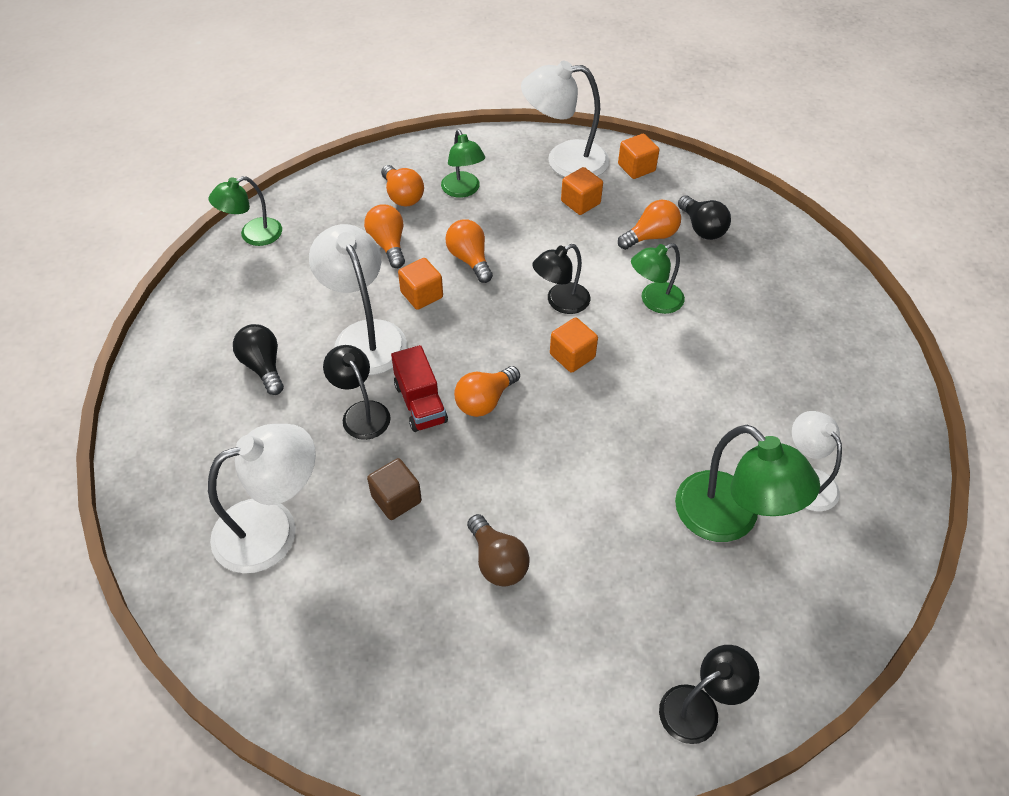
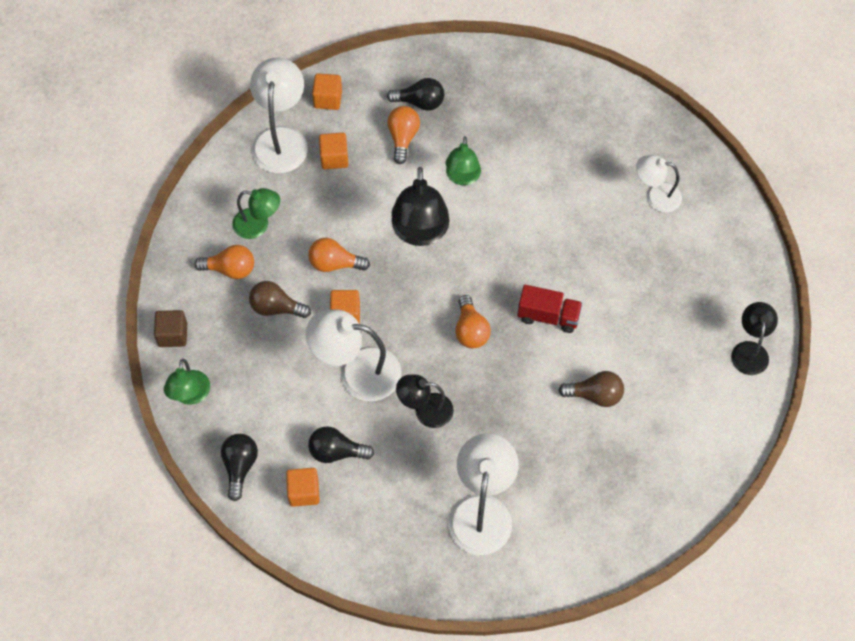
camera: 55 degrees left, 10 degrees up
(200, 305) = (240, 467): none -> black light bulb
(388, 244) = (276, 308): orange light bulb -> brown light bulb
(396, 499) = (510, 426): brown cube -> brown cube (173, 335)
(420, 403) = (444, 370): red truck -> red truck (548, 316)
(560, 302) = (420, 233): black lamp -> black lamp, size x1.61
(564, 161) = (281, 139): white lamp -> white lamp turned 150 degrees clockwise
(572, 356) = (472, 256): orange cube -> orange cube (304, 492)
(729, 519) = (652, 254): green lamp -> none

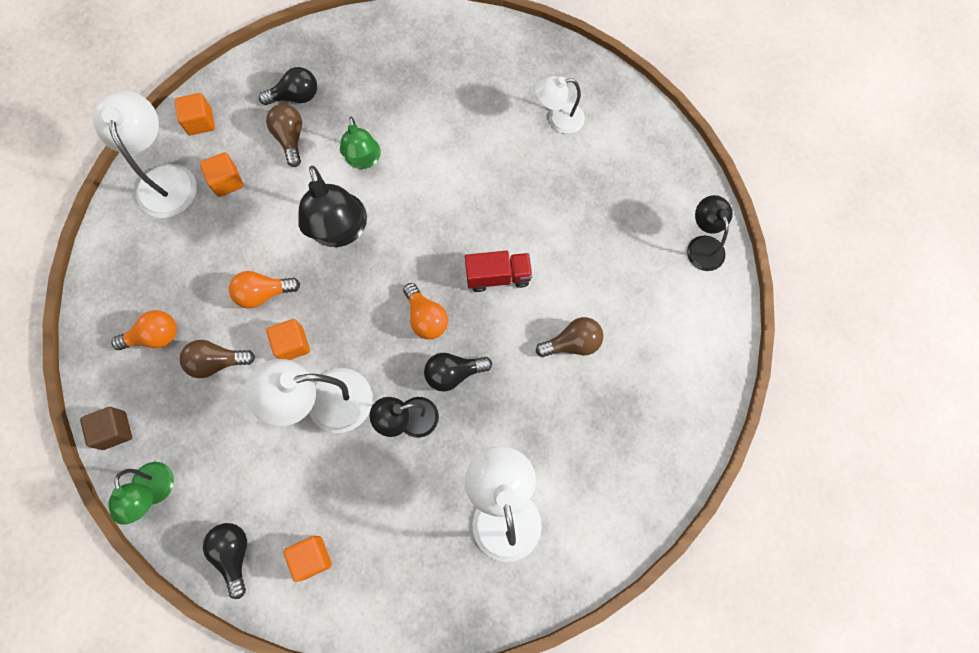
camera: 20 degrees left, 10 degrees up
(258, 225) = (170, 279): green lamp -> none
(336, 452) = (332, 499): black light bulb -> black light bulb (453, 373)
(403, 138) = (290, 139): orange light bulb -> brown light bulb

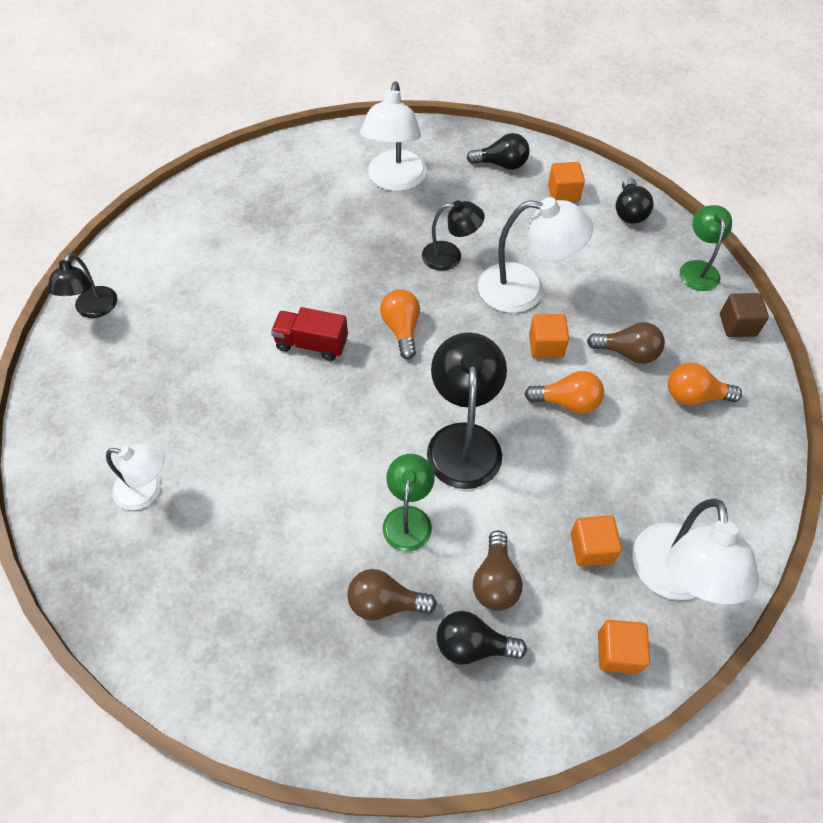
camera: 160 degrees left, 15 degrees down
(453, 373) = (395, 278): black light bulb -> black light bulb (501, 164)
(572, 343) = (272, 269): brown light bulb -> brown light bulb (385, 603)

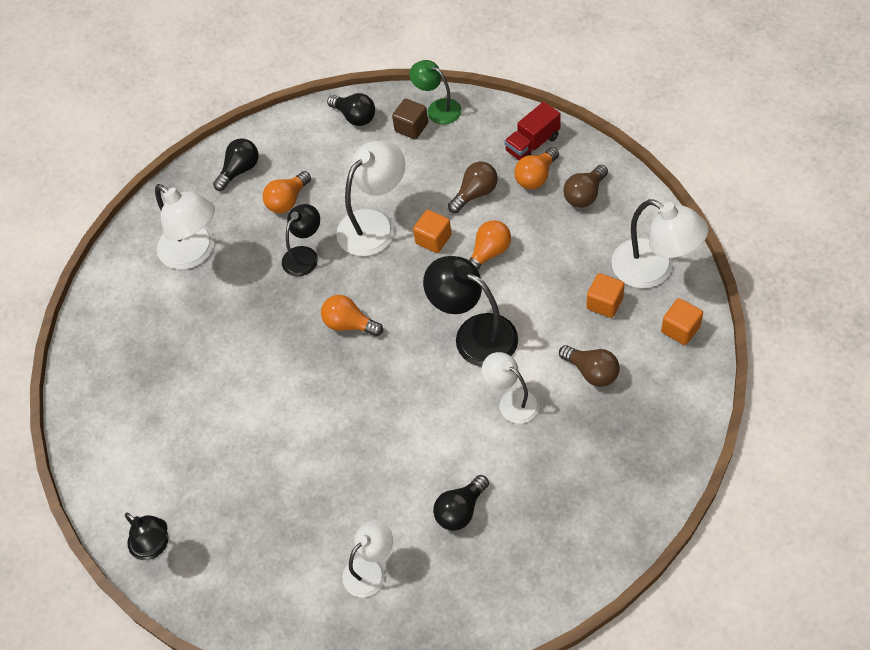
camera: 50 degrees left, 0 degrees up
(312, 344) = (317, 393): red truck -> red truck (532, 144)
(385, 603) = (565, 447): brown light bulb -> brown light bulb (585, 195)
(408, 518) = (512, 401): green lamp -> white lamp
(473, 645) = (627, 409): black light bulb -> black light bulb (460, 510)
(498, 213) = (288, 200): none -> orange light bulb
(563, 193) = (303, 147): orange cube -> none
(737, 325) = (500, 116): brown cube -> brown cube (411, 127)

